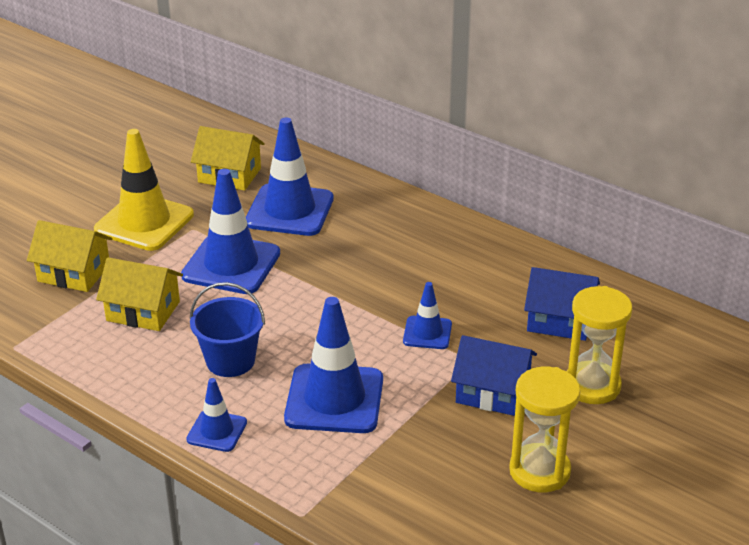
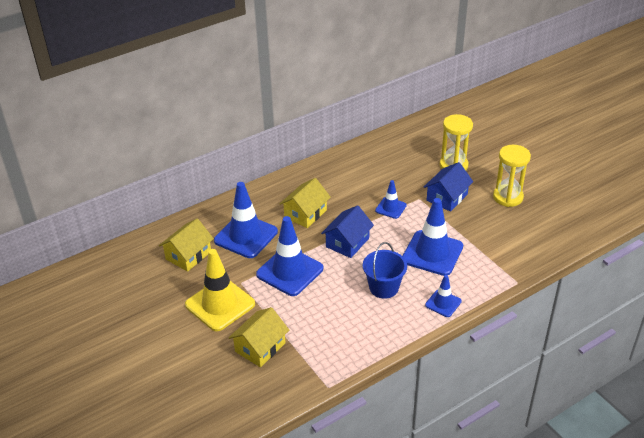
camera: 70 degrees left, 5 degrees up
(143, 311) = (318, 318): yellow house -> yellow house (305, 214)
(560, 320) = (400, 162): blue house -> blue house (347, 242)

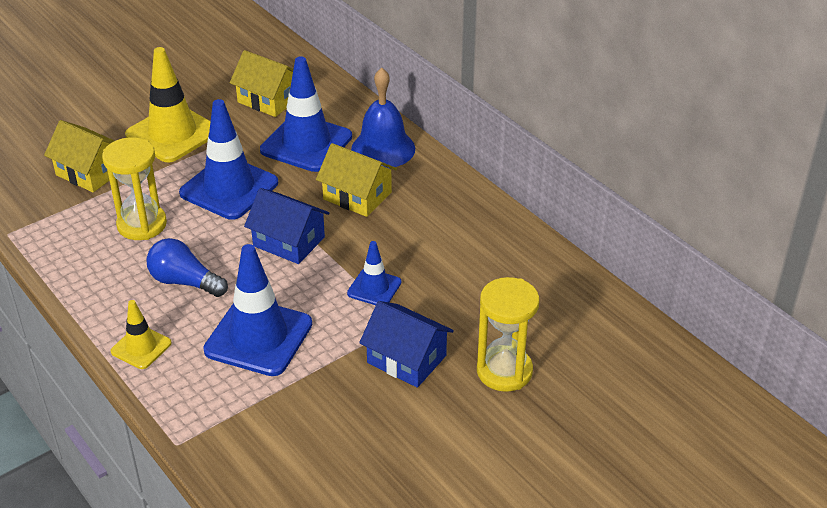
camera: 85 degrees right, 0 degrees up
(258, 202) = (383, 149): none -> blue bell
(384, 287) = (184, 282): blue bucket -> blue light bulb
(443, 303) = (141, 347): blue traffic cone -> yellow traffic cone
(508, 197) = (412, 447): yellow hourglass -> yellow hourglass (142, 225)

